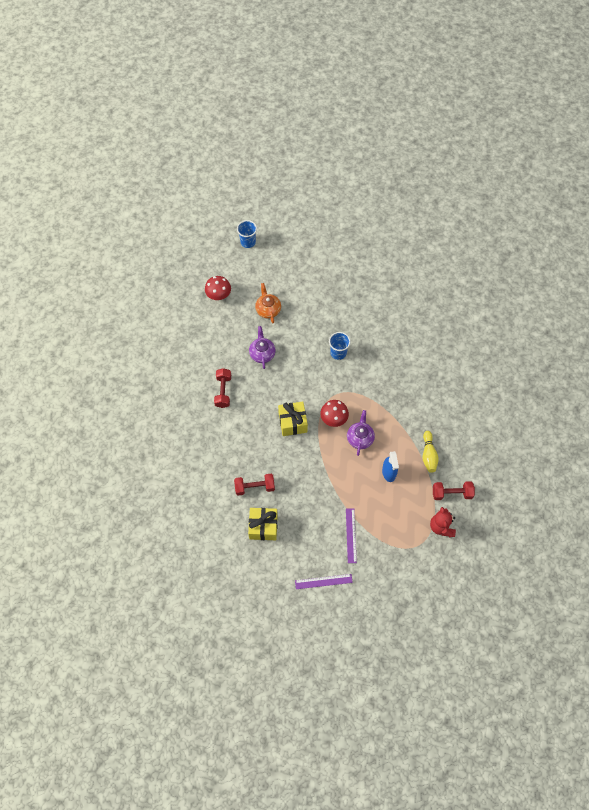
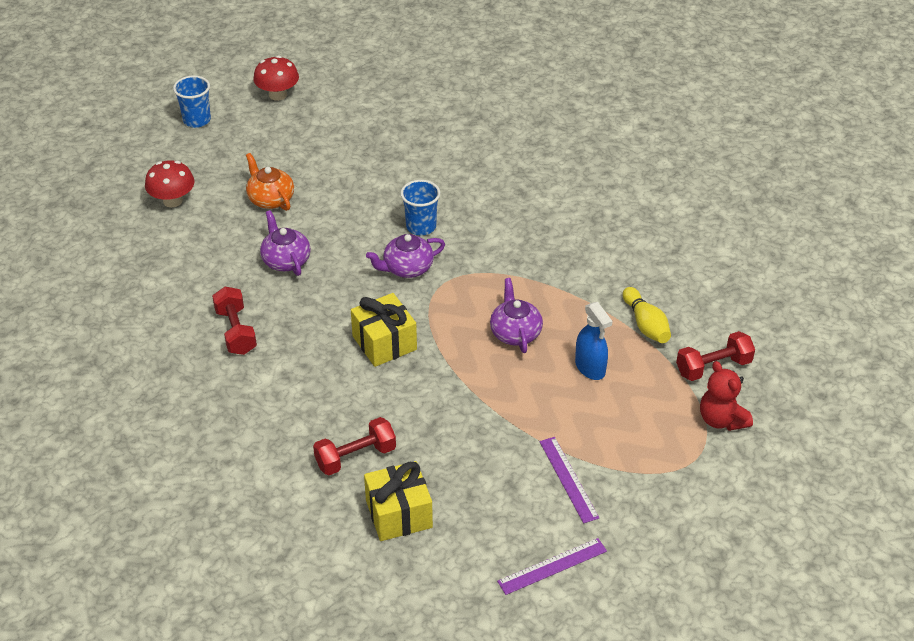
camera: 20 degrees left, 20 degrees down
(321, 378) = (407, 268): none -> purple teapot
(334, 419) = (456, 318): red mushroom -> red mushroom (278, 95)

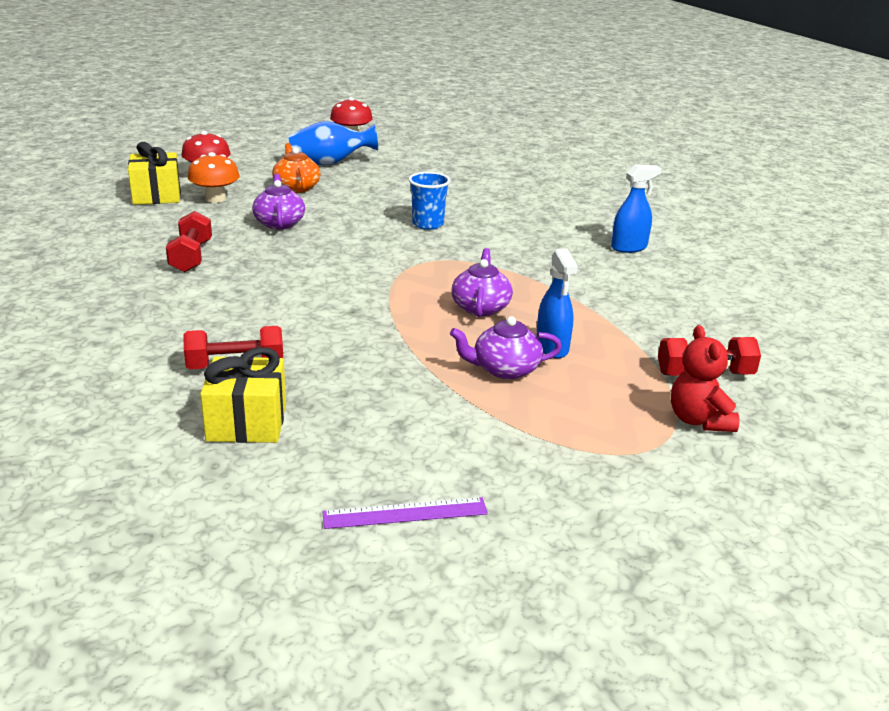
camera: 15 degrees right, 15 degrees down
(197, 120) = (269, 139): blue cup -> none
(204, 238) = (215, 199): none -> orange mushroom
(280, 149) = (330, 163): none -> blue vase
(384, 343) = (334, 290): yellow gift -> yellow gift (156, 195)
(407, 268) = (395, 246): purple teapot -> purple teapot (504, 369)
(568, 479) = (474, 434): purple ruler -> none
(609, 216) = (629, 247): none -> blue spray bottle
(645, 324) = (635, 327): yellow bowling pin -> none

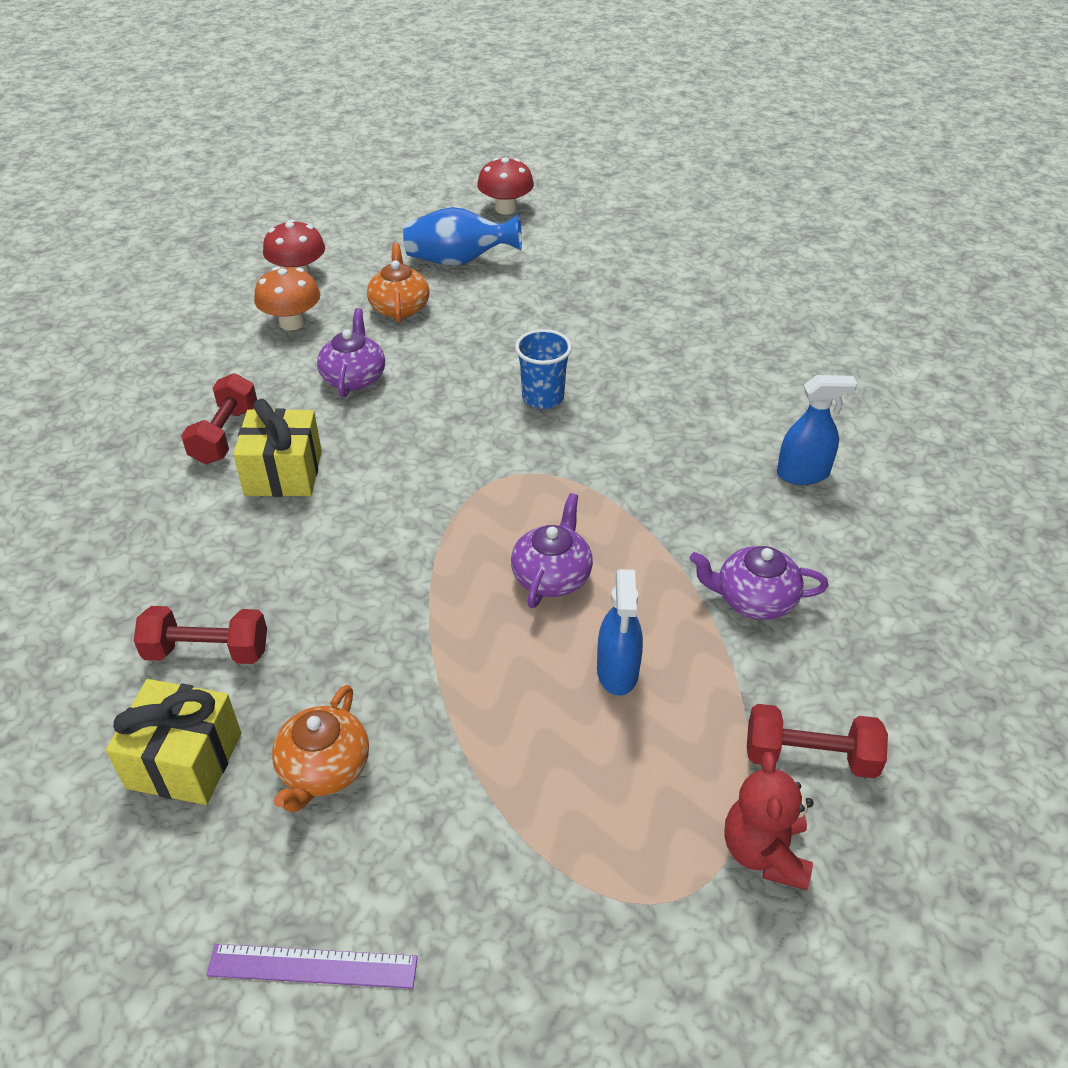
camera: 15 degrees right, 15 degrees up
(156, 195) = (224, 310): yellow gift -> yellow gift (283, 473)
(360, 415) = (323, 769): none -> orange teapot
(504, 369) = (538, 706): purple teapot -> purple teapot (754, 599)

